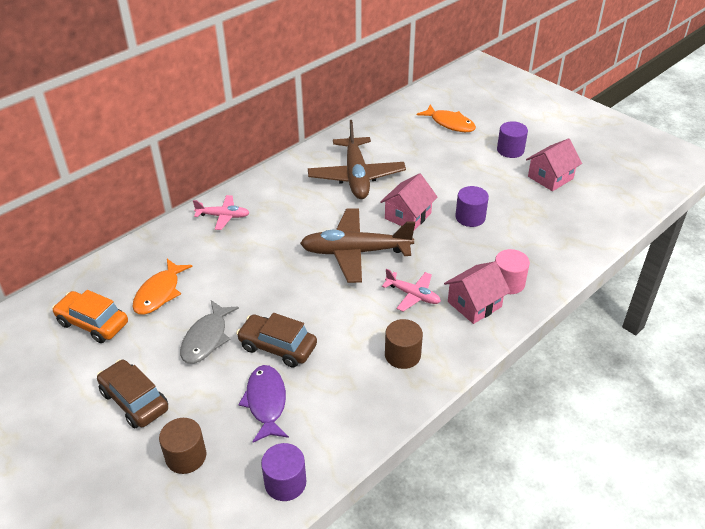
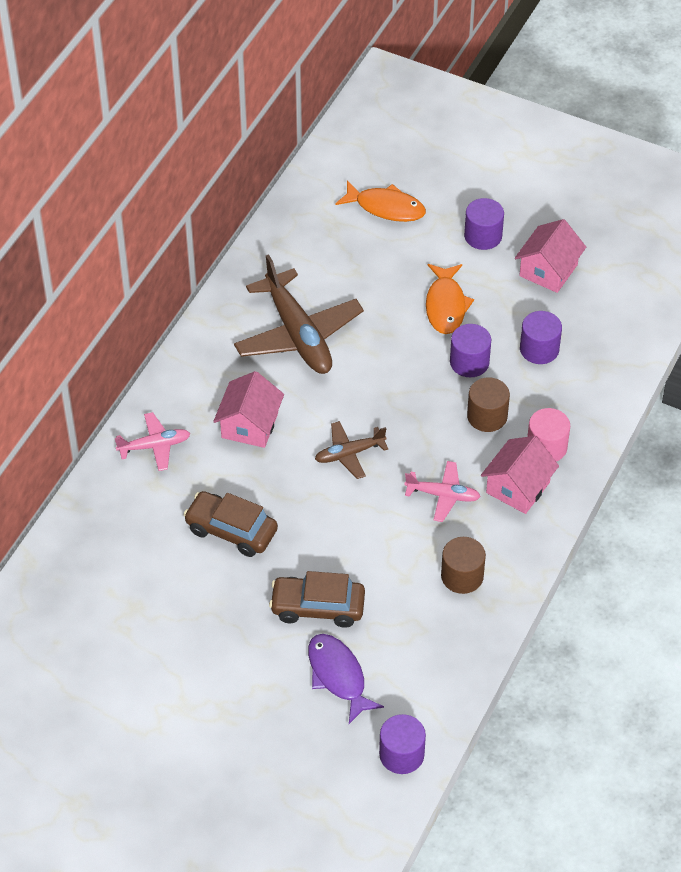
camera: 20 degrees left, 10 degrees up
(93, 323) = (82, 642): orange car -> none
(134, 401) = (191, 718): brown car -> brown car (231, 530)
(159, 293) = (138, 579): orange fish -> orange fish (446, 305)
(186, 456) = (284, 760): brown cylinder -> brown cylinder (487, 416)
(206, 338) = (230, 621): grey fish -> none
(355, 252) = (349, 454): brown plane -> brown plane, size x0.52
(408, 216) = (391, 381): pink house -> pink house (250, 425)
(526, 221) = (539, 349): none -> purple cylinder

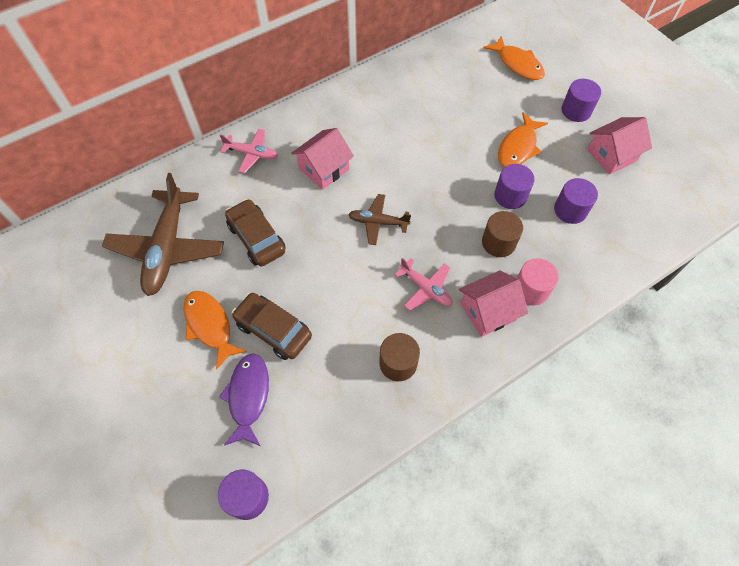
camera: 30 degrees right, 10 degrees up
(249, 635) = (210, 325): none -> orange fish
(298, 334) = (400, 122): brown plane -> brown plane (167, 248)

